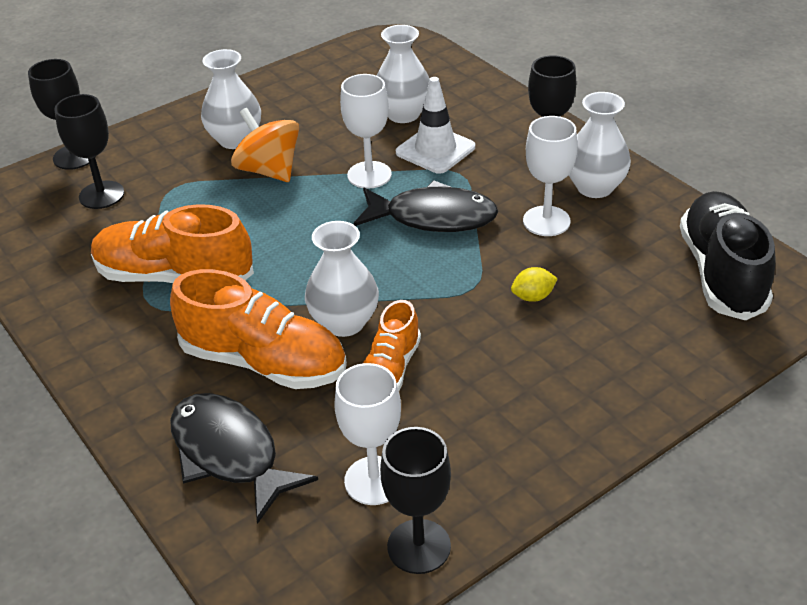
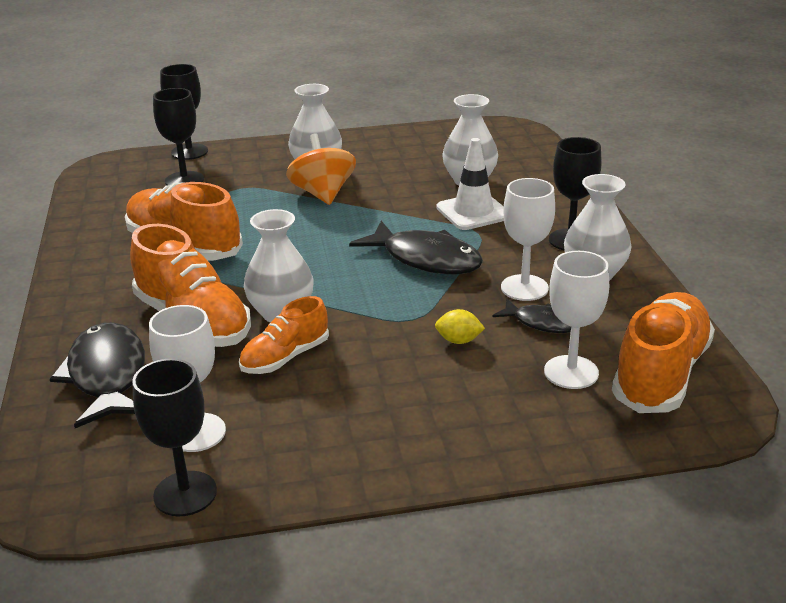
camera: 25 degrees right, 10 degrees down
(369, 175) = (400, 216): white goblet -> white goblet (571, 372)
(588, 254) = (540, 323): none -> black fish
(722, 273) = (661, 374): black shoe -> orange shoe

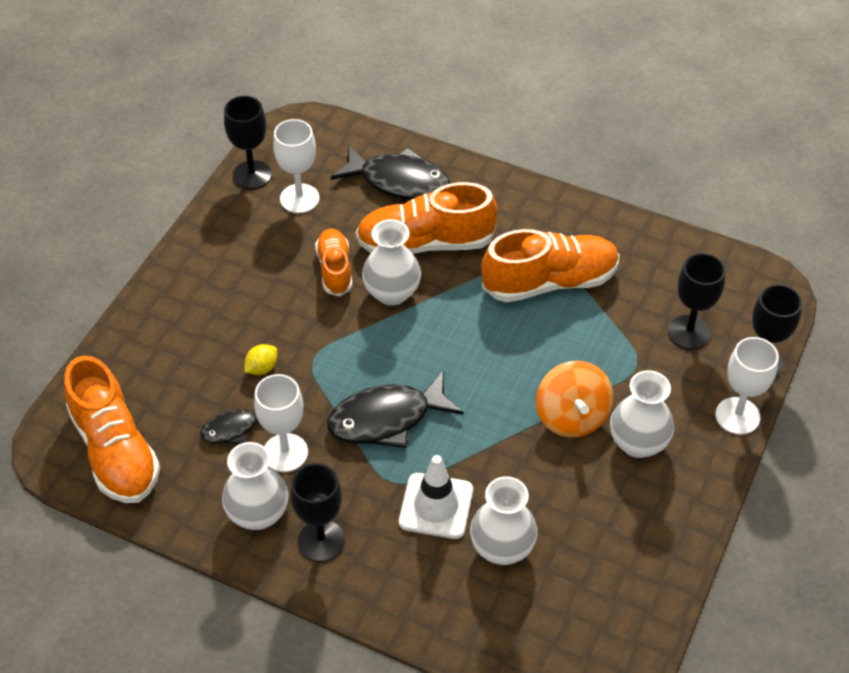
camera: 125 degrees right, 20 degrees up
(323, 194) = (572, 416): orange spinning top -> orange spinning top turned 60 degrees clockwise
(571, 372) = (168, 403): white goblet -> white goblet (737, 416)

